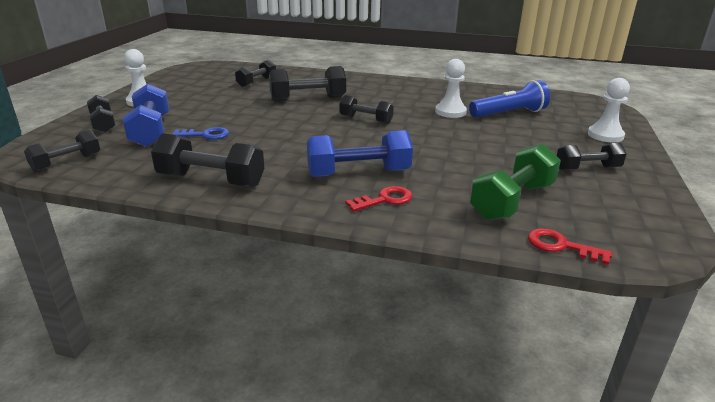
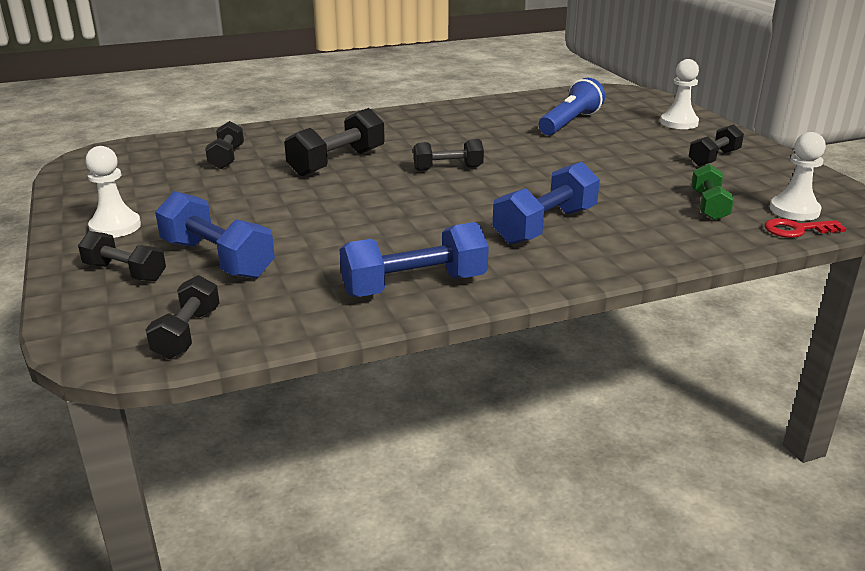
camera: 35 degrees left, 0 degrees up
(205, 135) = (301, 241): blue key -> none
(211, 180) = (414, 286): black dumbbell -> blue dumbbell
(385, 200) = (613, 242): red key -> none
(450, 112) = (515, 136): white pawn -> white pawn (794, 210)
(512, 201) = (709, 206): green dumbbell -> green dumbbell, size x0.64

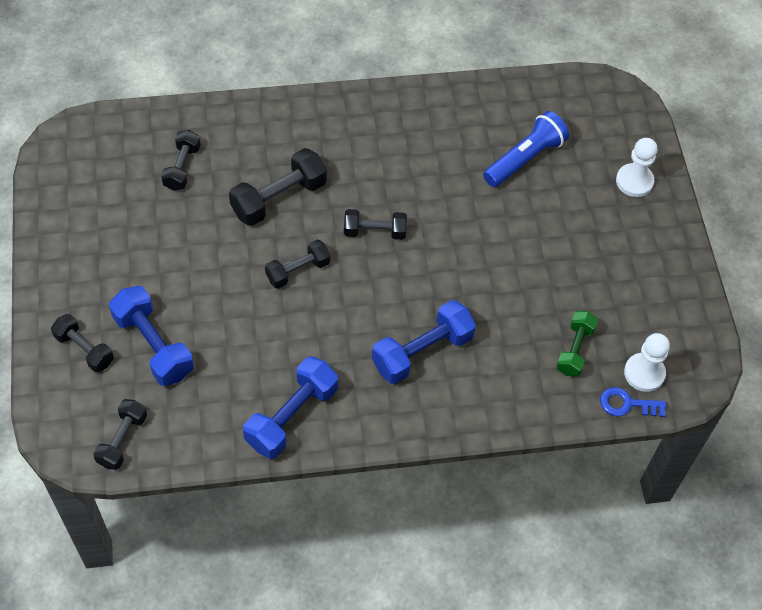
camera: 10 degrees right, 30 degrees up
(115, 227) = (79, 277): white pawn -> none
(414, 286) = (292, 416): blue dumbbell -> blue dumbbell turned 45 degrees counterclockwise
(713, 158) = (627, 264): black dumbbell -> black dumbbell (298, 271)
(797, 230) = (627, 404): red key -> blue key

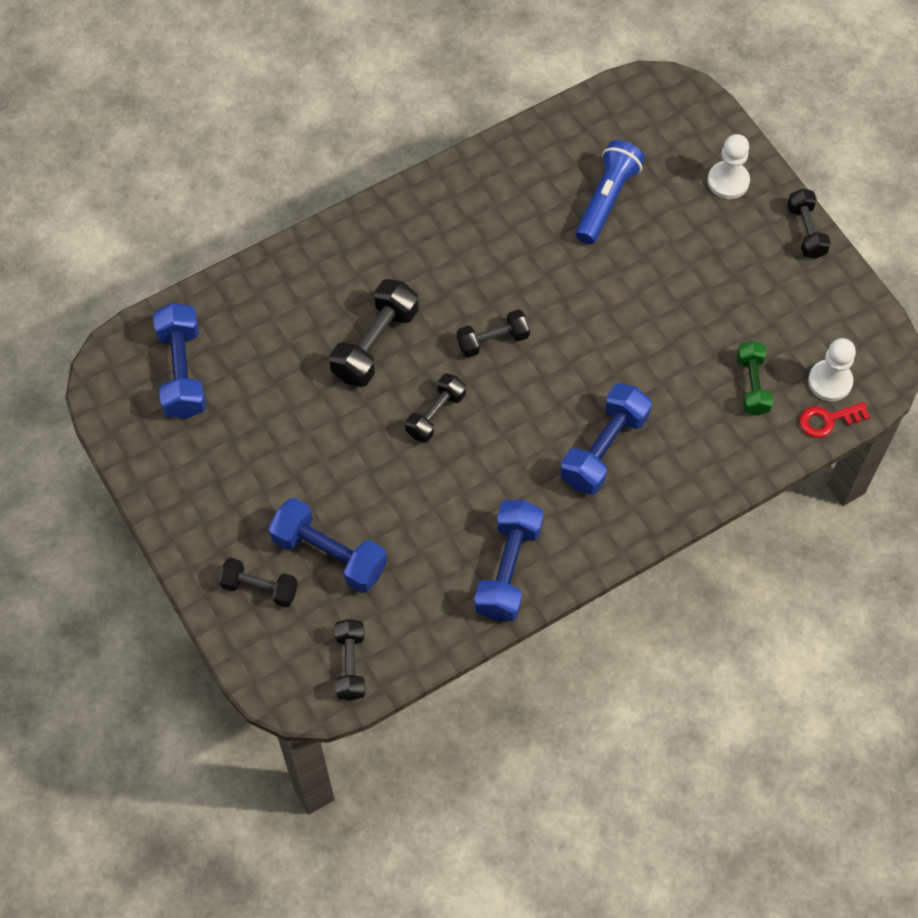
camera: 20 degrees left, 5 degrees up
(118, 162) = (182, 372): none -> blue dumbbell
(182, 167) = (255, 350): black dumbbell -> black dumbbell (806, 231)
(627, 404) = (828, 420): blue key -> red key

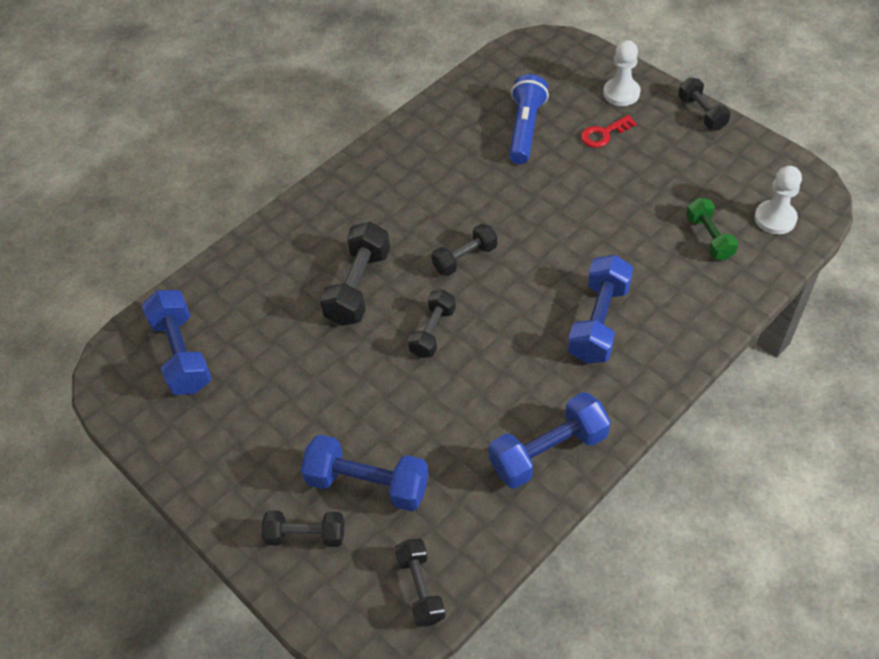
camera: 10 degrees left, 10 degrees down
(508, 569) = (548, 452): blue dumbbell -> blue dumbbell turned 60 degrees clockwise
(828, 420) = (788, 249): red key -> red key (603, 134)

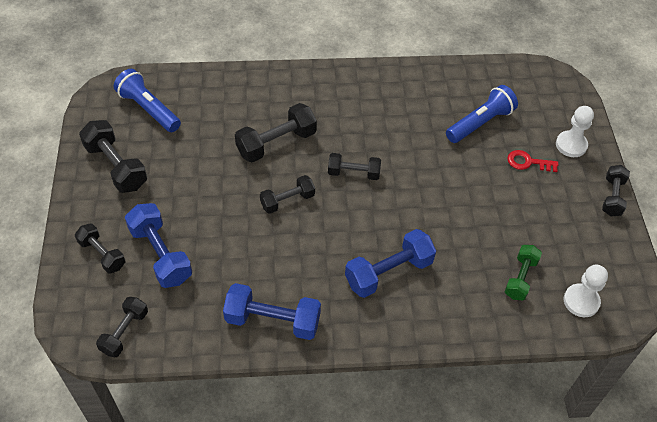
camera: 35 degrees right, 0 degrees up
(182, 354) = (148, 109): blue dumbbell -> blue flashlight
(215, 438) = (116, 166): none -> black dumbbell

